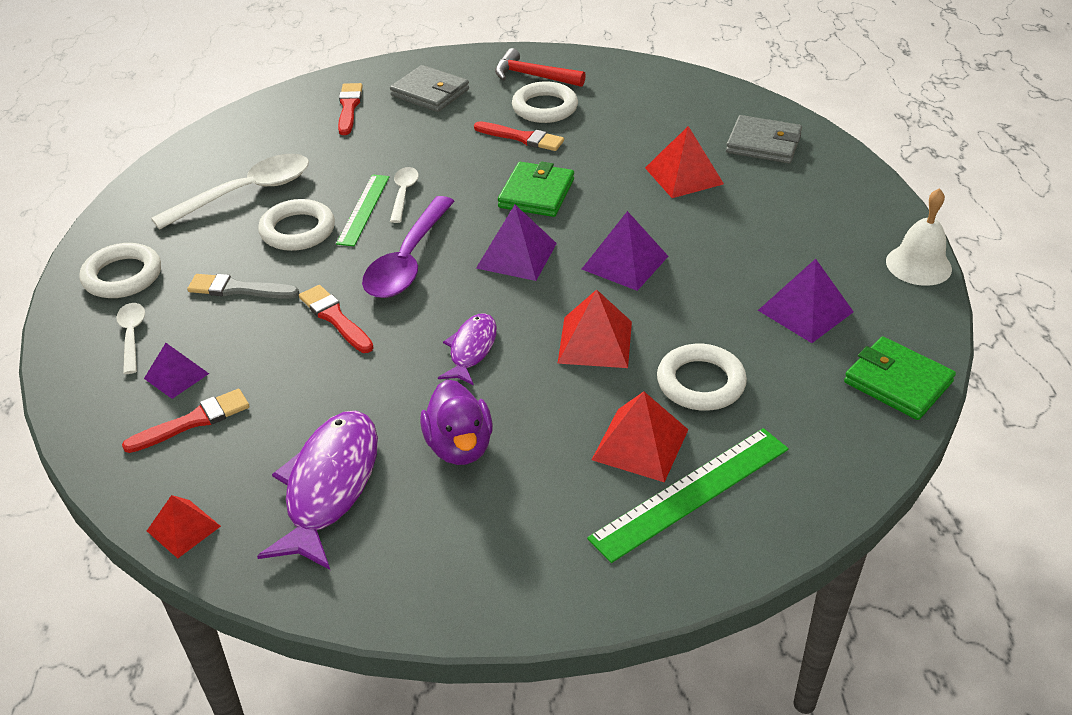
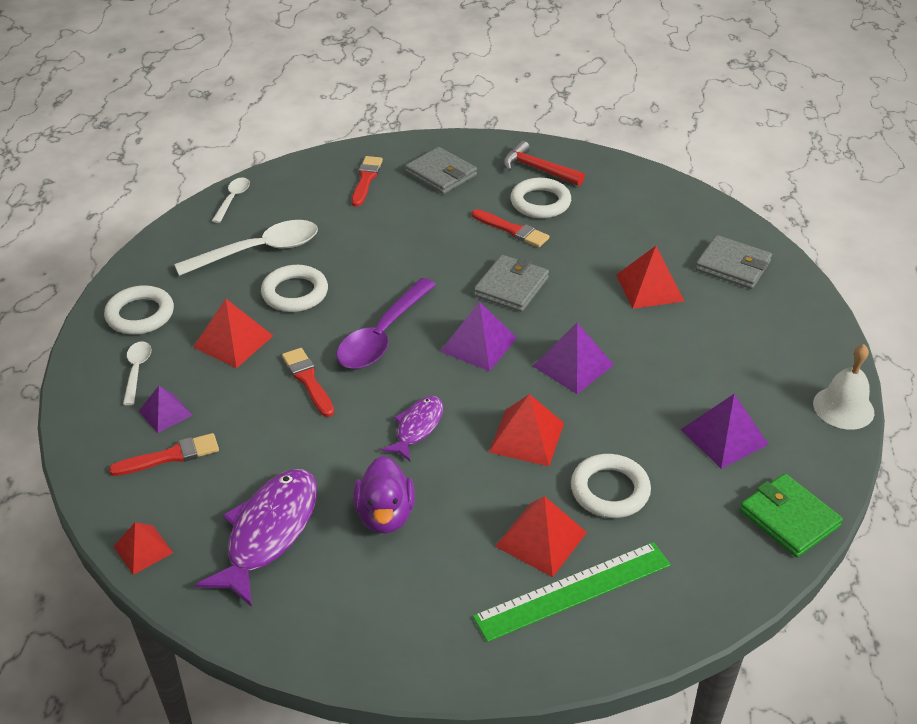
camera: 10 degrees right, 0 degrees up
(238, 289) = (233, 341): grey brush -> red pyramid
(363, 209) = (356, 281): green ruler -> none
(403, 194) = (394, 271): white spoon -> white spoon (233, 199)
(536, 193) = (511, 287): green wallet -> grey wallet

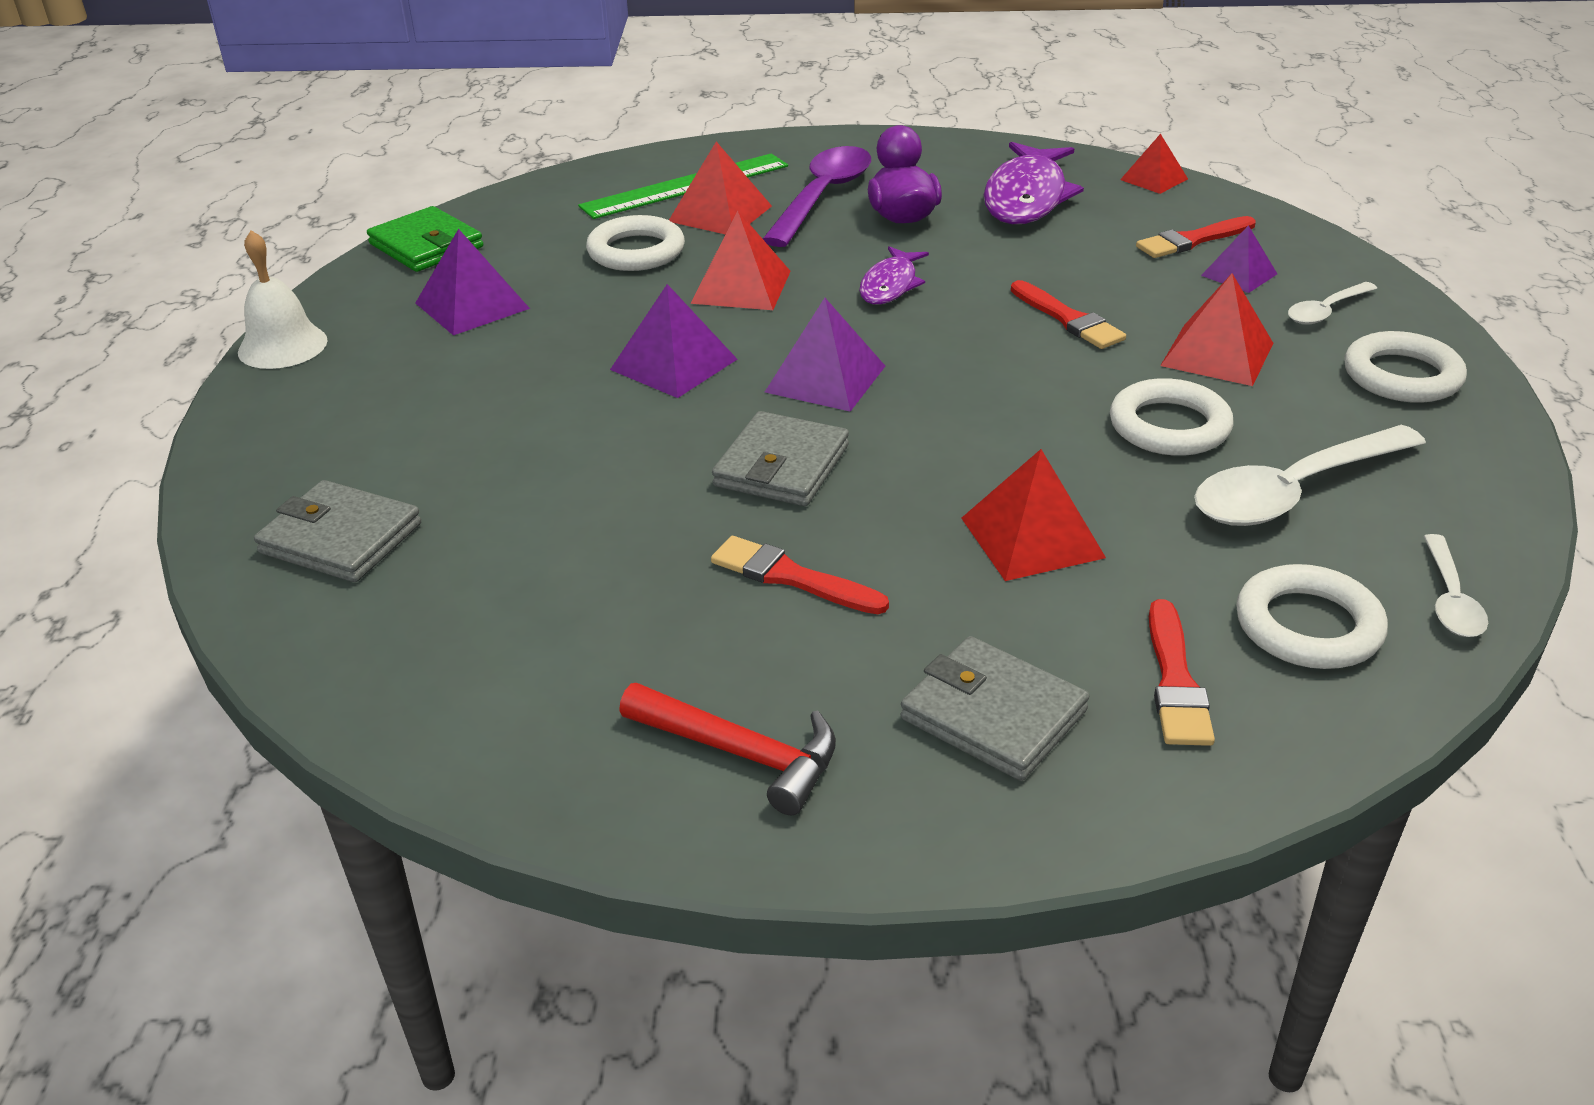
camera: 175 degrees right, 5 degrees down
(137, 371) = (1326, 311): white spoon -> white spoon turned 60 degrees clockwise
(383, 335) = (984, 379): purple spoon -> purple spoon (822, 197)
(540, 202) = (732, 652): white ring -> white ring (1308, 626)
(649, 288) = (521, 484): red pyramid -> red pyramid (1032, 537)

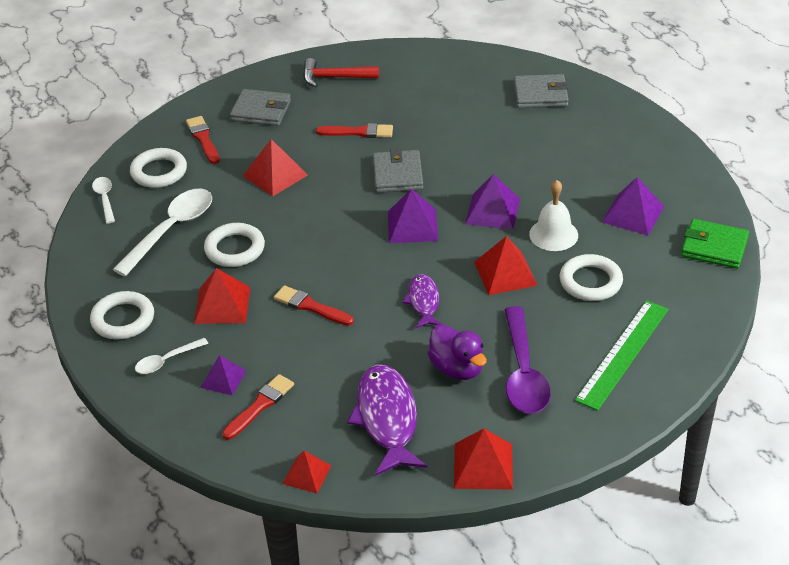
camera: 155 degrees right, 5 degrees up
(282, 346) = (690, 162): white bell -> white bell (553, 234)
(720, 213) = (574, 333): red pyramid -> red pyramid (483, 466)
(1326, 311) = (167, 361): white spoon -> white spoon turned 150 degrees counterclockwise

